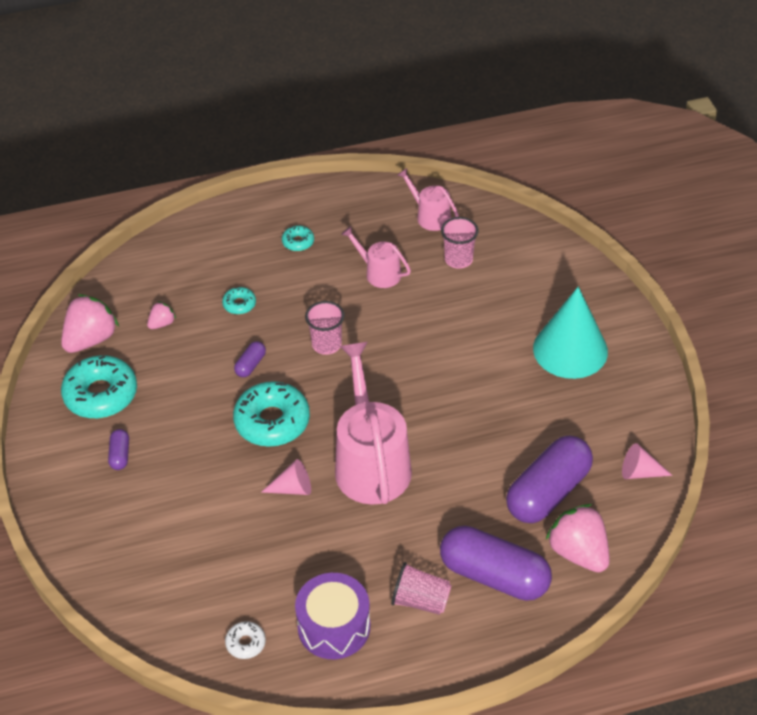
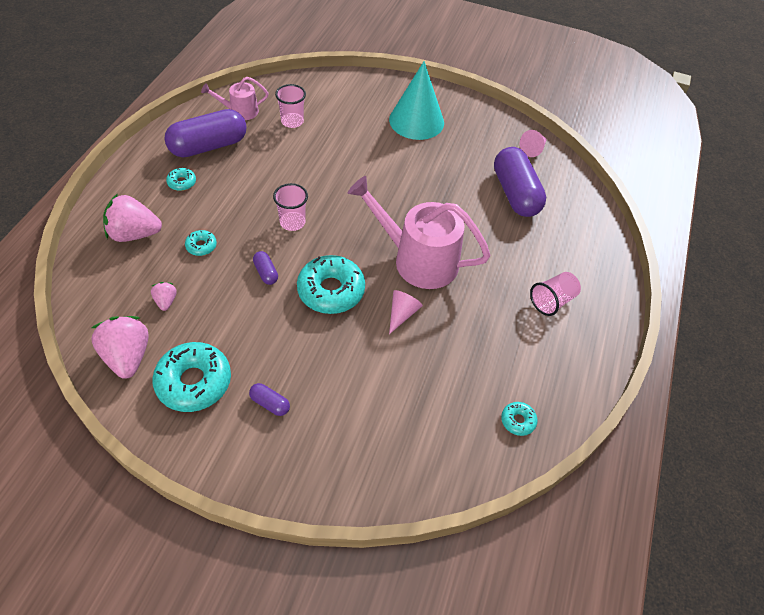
camera: 60 degrees left, 5 degrees up
(245, 643) = (518, 421): white donut -> turquoise donut
(334, 626) = (540, 359): purple drum -> none
(379, 273) = (260, 161): pink watering can -> none
(494, 575) = (559, 254): purple capsule -> purple capsule (208, 146)
(578, 552) = (570, 208): pink strawberry -> pink strawberry (134, 234)

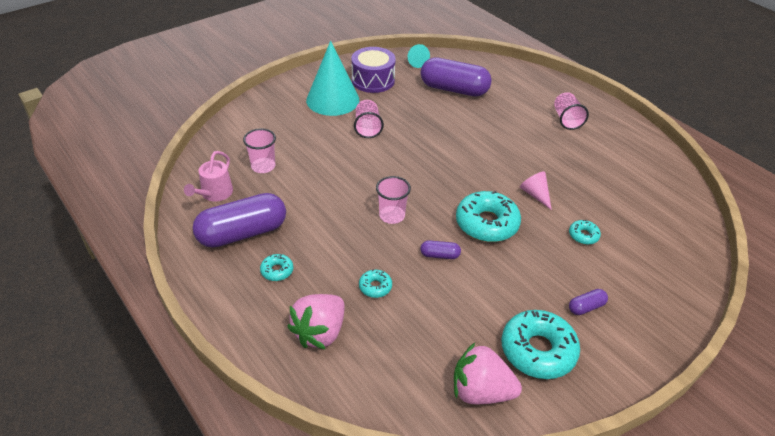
camera: 55 degrees left, 10 degrees down
(166, 301) = (428, 338): pink strawberry -> none
(208, 146) = (242, 233): purple capsule -> purple capsule turned 60 degrees clockwise
(397, 159) = (367, 128): none -> pink cup
(418, 260) = (486, 163): pink watering can -> none
(471, 133) = (373, 80): none -> purple drum
(518, 421) = (661, 181): turquoise donut -> turquoise donut (583, 235)
(533, 149) = (416, 62): pink cone -> turquoise cone

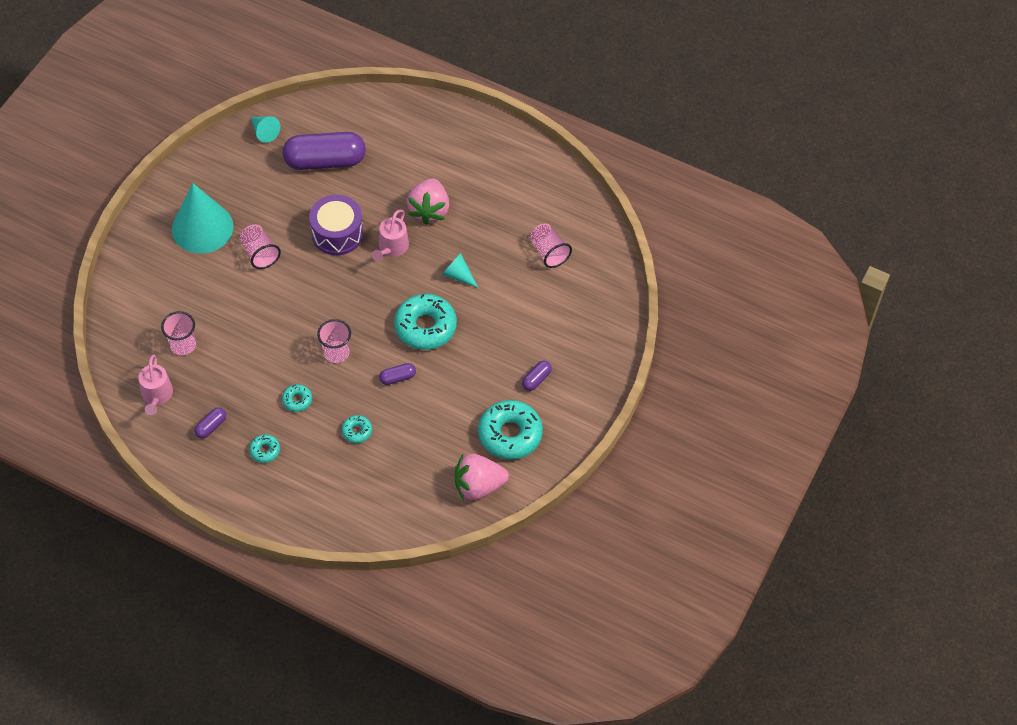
camera: 25 degrees left, 15 degrees up
(242, 233) = (211, 426): purple capsule -> purple capsule, size x0.43
(320, 332) = (332, 490): pink strawberry -> pink strawberry (429, 210)
(373, 80) = (231, 181): purple drum -> purple drum (337, 233)
(482, 157) = (392, 247): none -> pink watering can
(535, 194) = (457, 275): pink cone -> turquoise cone
(566, 120) = (458, 162): pink cup -> pink cup (549, 252)
(583, 235) = (514, 306): turquoise donut -> turquoise donut (297, 400)

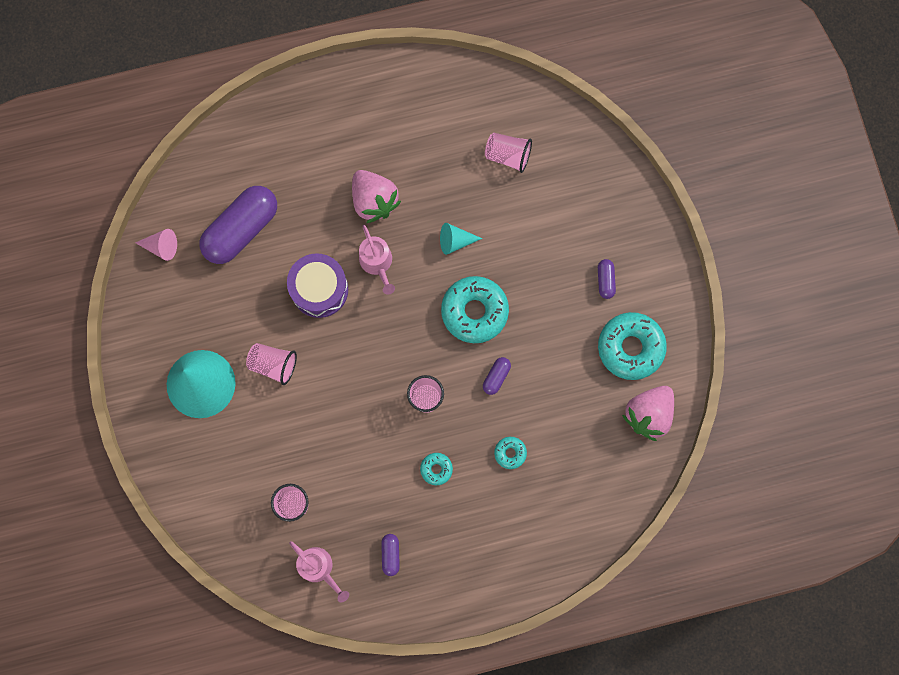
camera: 40 degrees left, 20 degrees up
(264, 132) = (161, 247): turquoise cone -> pink cone
(265, 450) = (454, 536): turquoise donut -> none

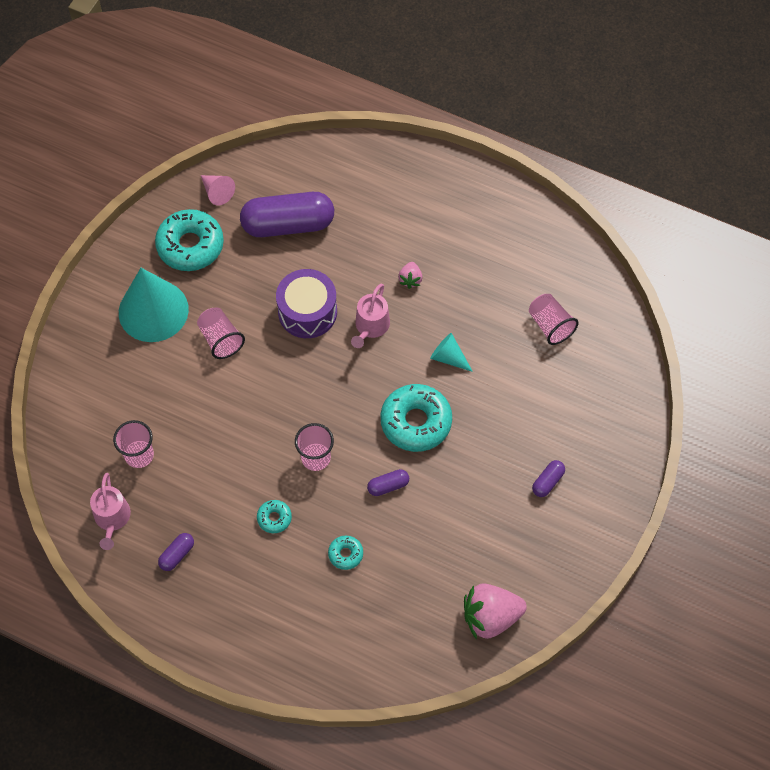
camera: 40 degrees right, 15 degrees down
(374, 201) = (410, 279): pink strawberry -> pink strawberry, size x0.50
(630, 347) = (522, 551): turquoise donut -> turquoise donut (190, 246)

